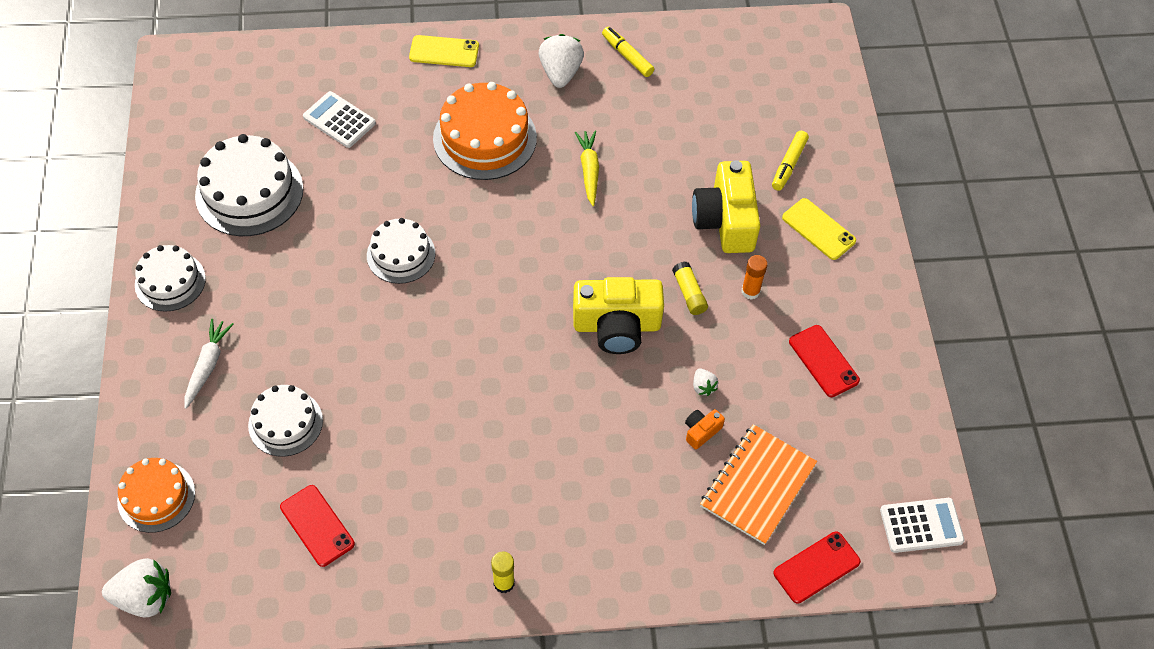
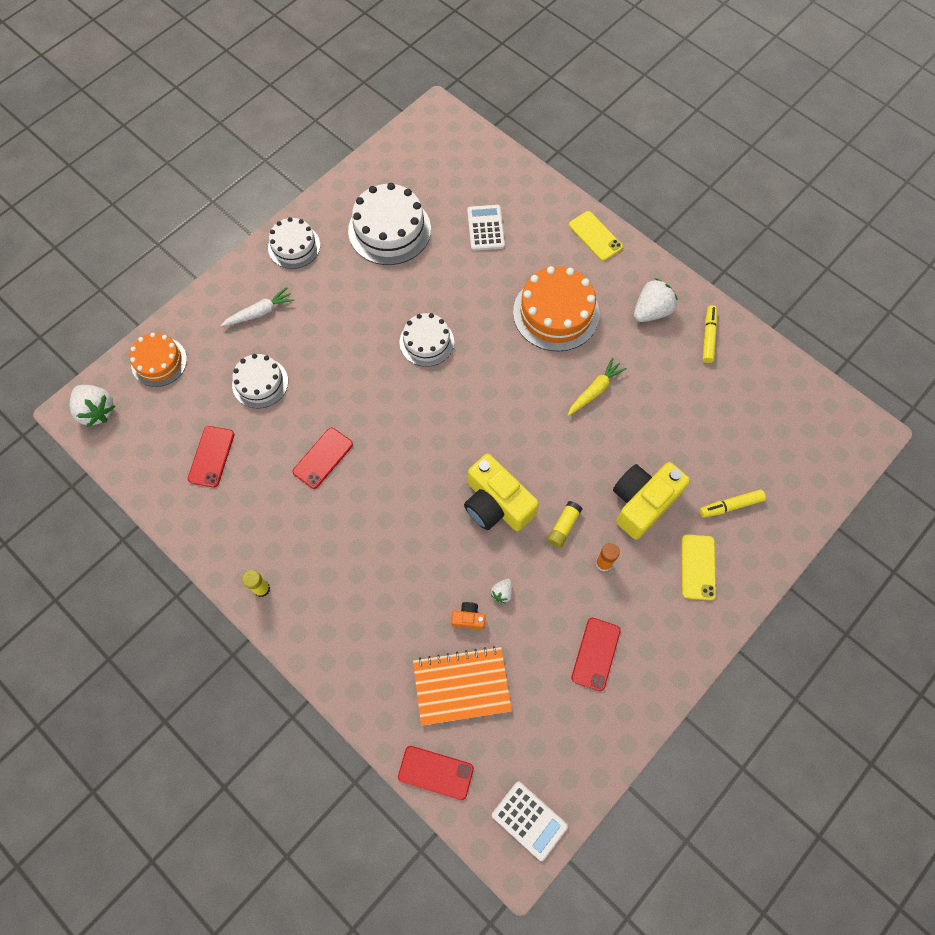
camera: 50 degrees right, 10 degrees up
(425, 429) = (323, 458): none -> red phone

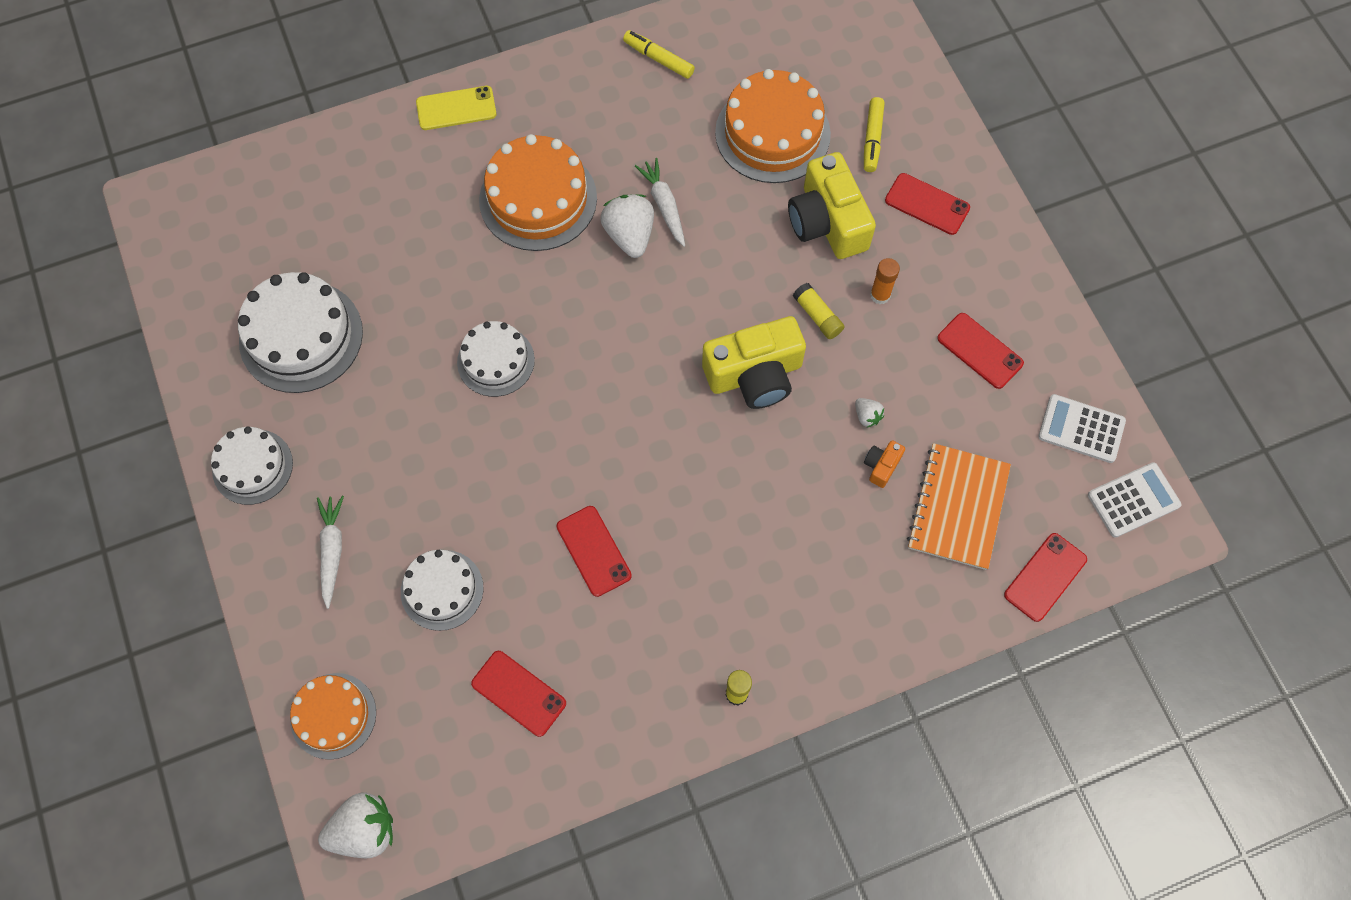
camera: 65 degrees left, 0 degrees up
(485, 228) = (369, 222): white calculator -> white calculator (1081, 429)
(595, 390) = (664, 205): yellow carrot -> white carrot
(651, 311) = (593, 99): white strawberry -> white strawberry (629, 235)
(693, 436) = (772, 133): none -> orange cake
(698, 567) = (927, 204): yellow phone -> red phone

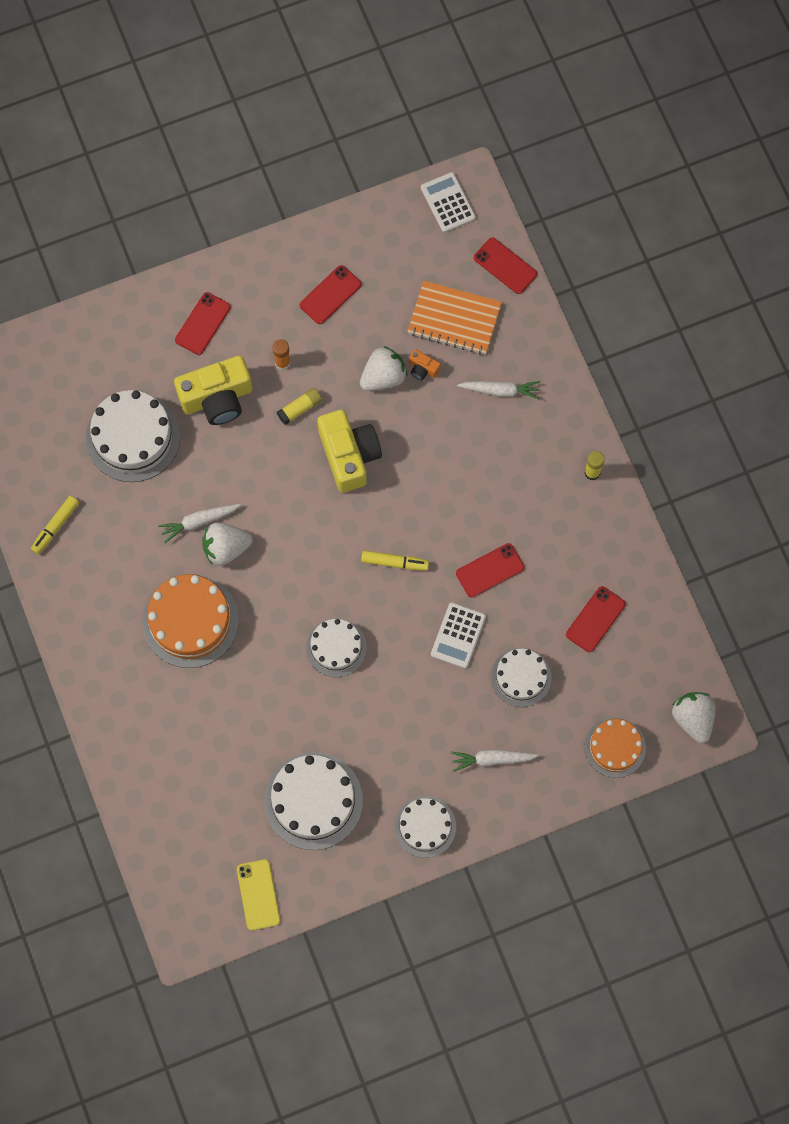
camera: 90 degrees left, 5 degrees up
(456, 108) = (99, 691): yellow phone -> yellow phone (258, 894)
(772, 133) = (133, 437): orange cake -> white cake
(855, 568) = (500, 391): none -> white carrot
(867, 416) = (383, 377): white strawberry -> white strawberry, size x2.04
(872, 139) = (141, 361): yellow marker -> yellow marker (394, 562)
(1081, 429) = (393, 231): white calculator -> white calculator (458, 635)

